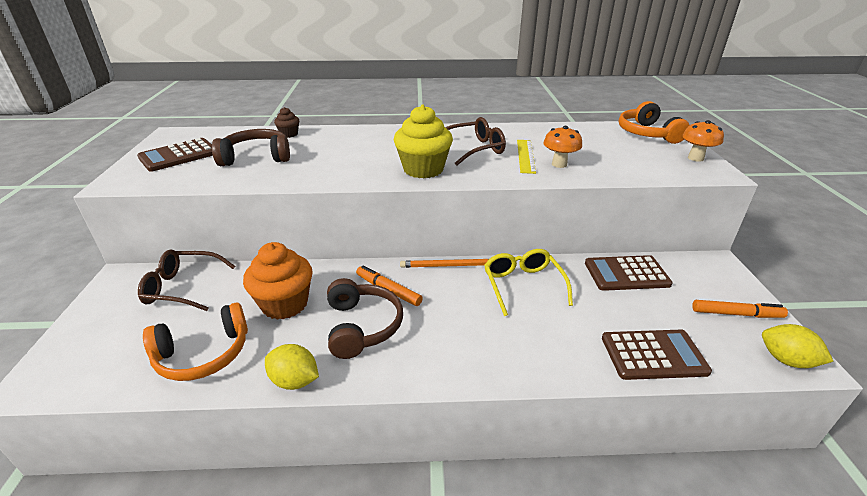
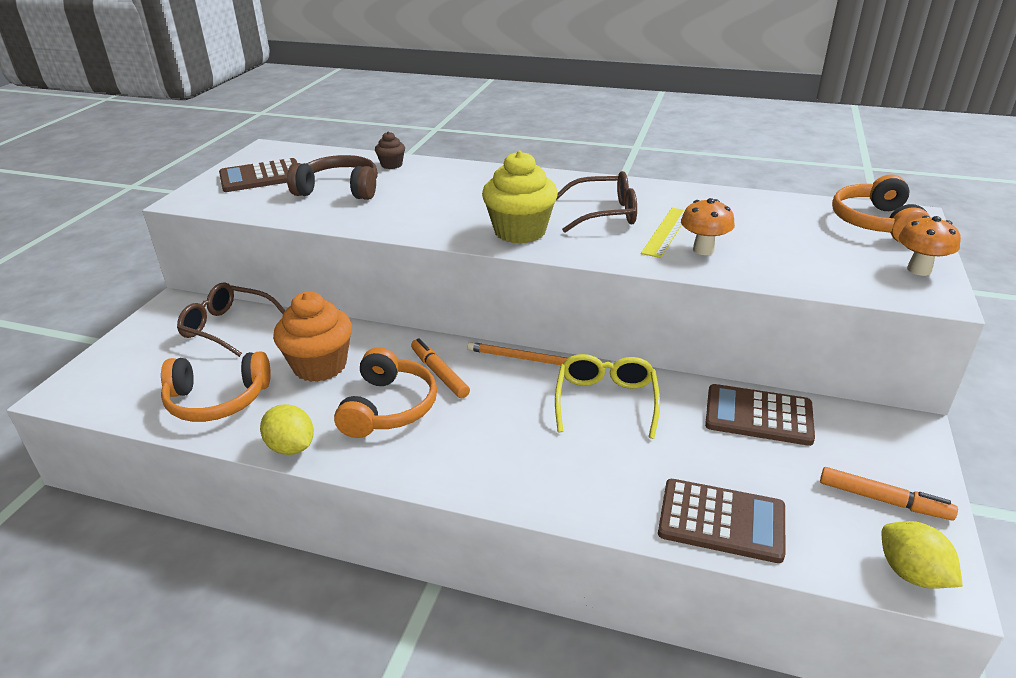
camera: 20 degrees right, 0 degrees up
(362, 326) = (389, 407): brown headphones -> orange headphones

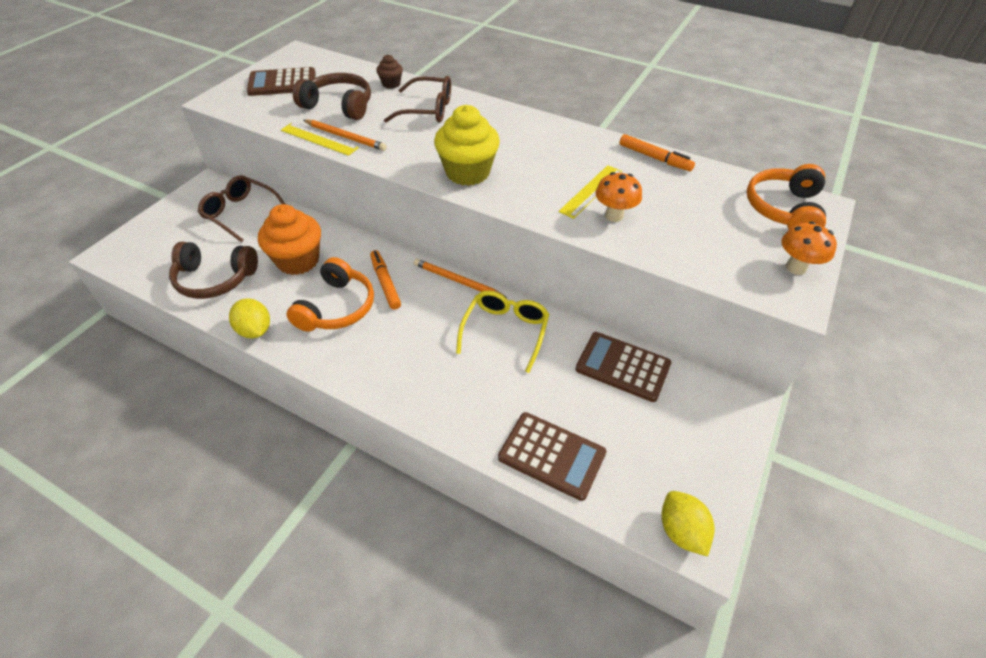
camera: 10 degrees right, 15 degrees up
(217, 400) = (215, 279): orange headphones -> brown headphones
(330, 222) = (319, 139): none -> yellow ruler
(361, 216) = (345, 137): none -> orange pencil
(604, 213) = (547, 163): brown glasses -> brown glasses (428, 110)
(883, 500) = (690, 463): orange marker -> orange marker (654, 158)

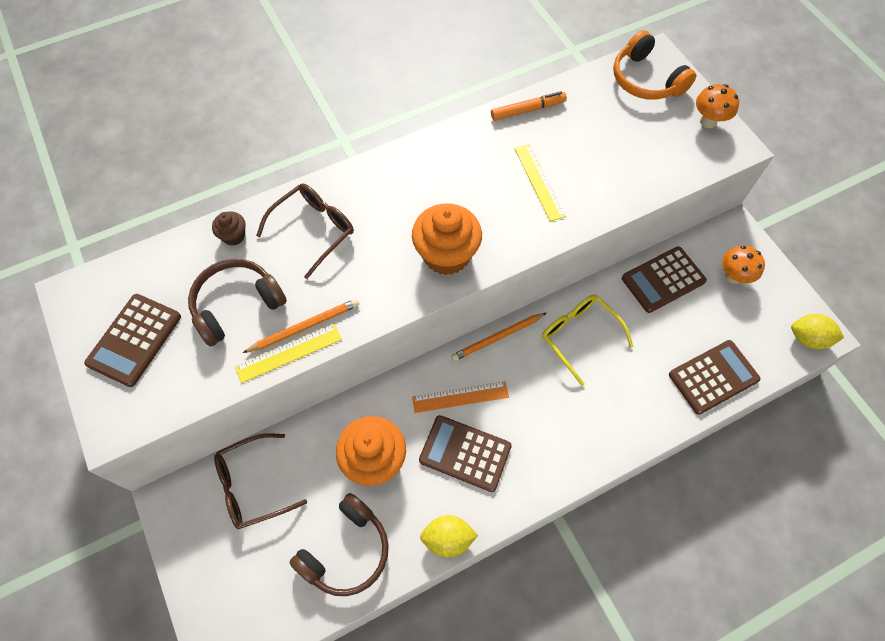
camera: 55 degrees left, 15 degrees up
(337, 307) = (465, 453): orange headphones -> brown calculator
(385, 283) = (460, 397): orange marker -> orange ruler
(467, 172) = (446, 255): yellow cupcake -> orange cupcake
(614, 216) = (581, 187): orange mushroom -> orange mushroom (733, 276)

